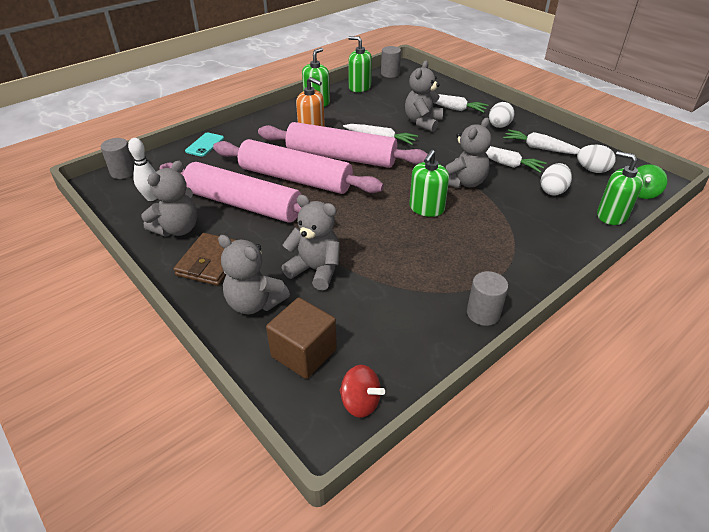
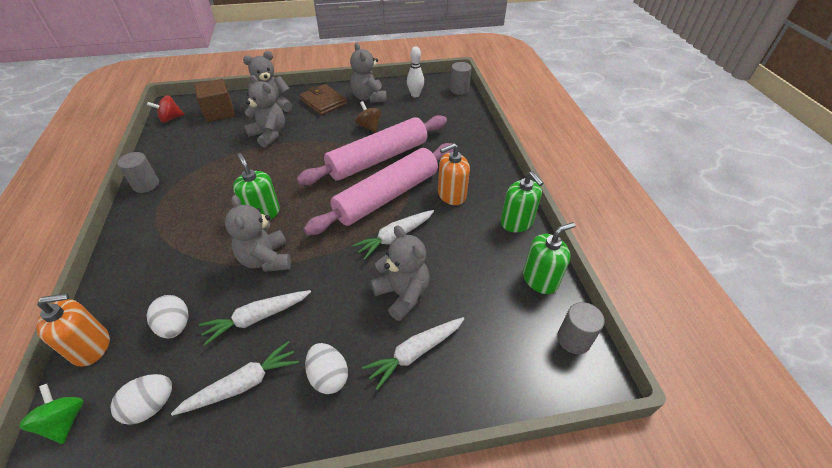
camera: 120 degrees right, 5 degrees up
(205, 145) = (473, 129): turquoise phone -> none
(243, 204) = (369, 127): pink rolling pin -> brown spinning top
(315, 270) = (269, 135): grey teddy bear -> grey teddy bear turned 105 degrees counterclockwise
(611, 215) = (91, 347): green soap dispenser -> orange soap dispenser

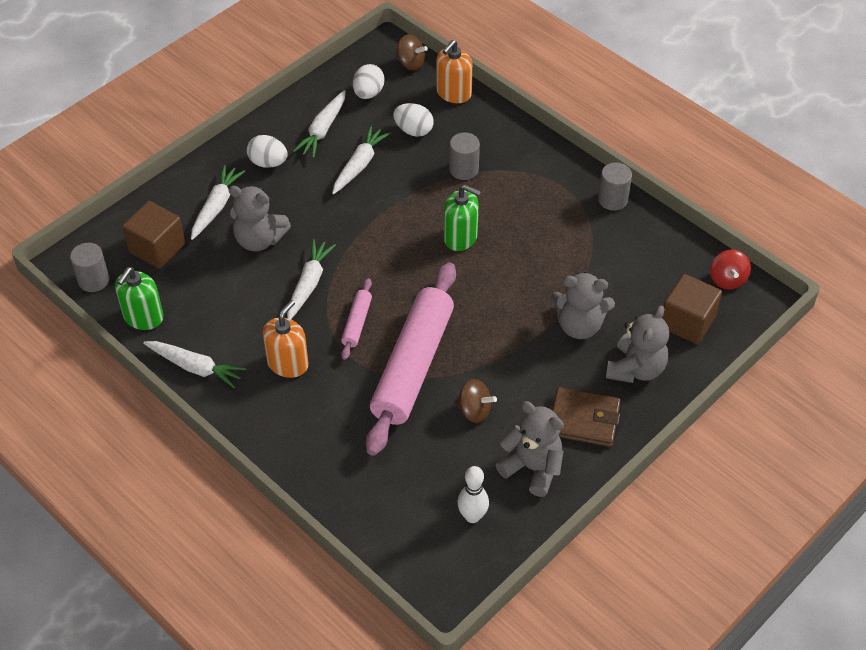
camera: 145 degrees right, 5 degrees up
(65, 421) = (410, 63): green spinning top -> brown spinning top
(170, 118) = (727, 279): red spinning top -> red spinning top turned 150 degrees clockwise
(266, 259) = (405, 203): grey teddy bear -> none
(387, 196) = (357, 323): pink rolling pin -> pink rolling pin, size x0.43
(459, 90) = (416, 572): grey cylinder -> grey cylinder (464, 169)
(497, 339) = (157, 248): none -> brown cube
(516, 222) = (195, 367): green soap dispenser -> white carrot

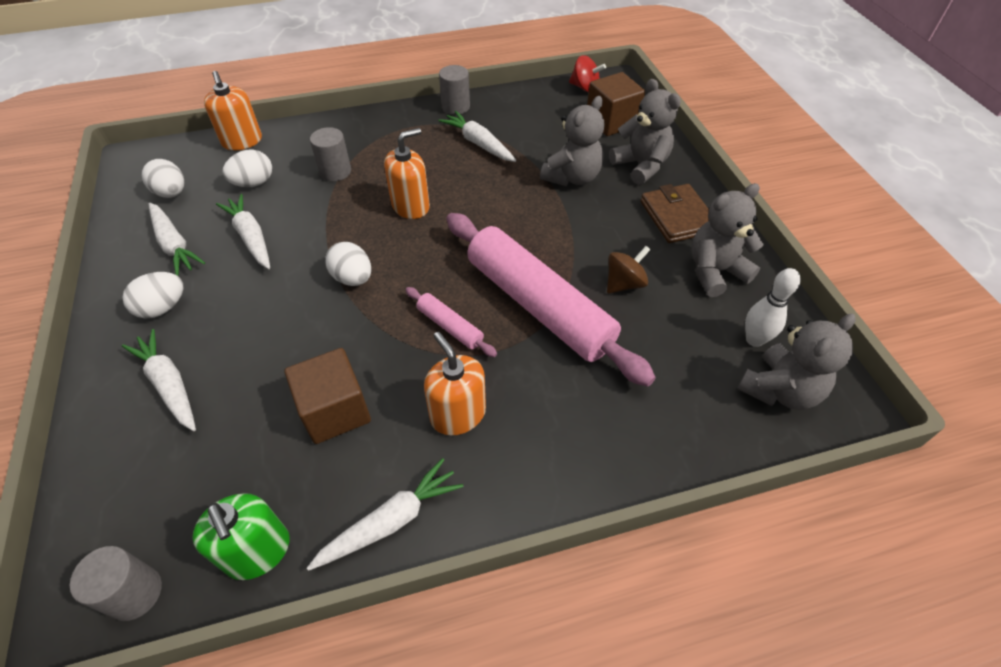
camera: 60 degrees left, 0 degrees up
(157, 248) = (163, 480): brown cube -> brown cube (335, 411)
(259, 240) = (259, 363): grey teddy bear -> grey teddy bear (779, 390)
(309, 284) = (363, 345): white carrot -> white carrot (478, 143)
(362, 244) = (353, 278): none -> white egg
(410, 63) = (174, 152): brown spinning top -> none
(460, 237) = (411, 206): green soap dispenser -> orange soap dispenser
(584, 419) = (677, 217): brown wallet -> brown wallet turned 60 degrees counterclockwise

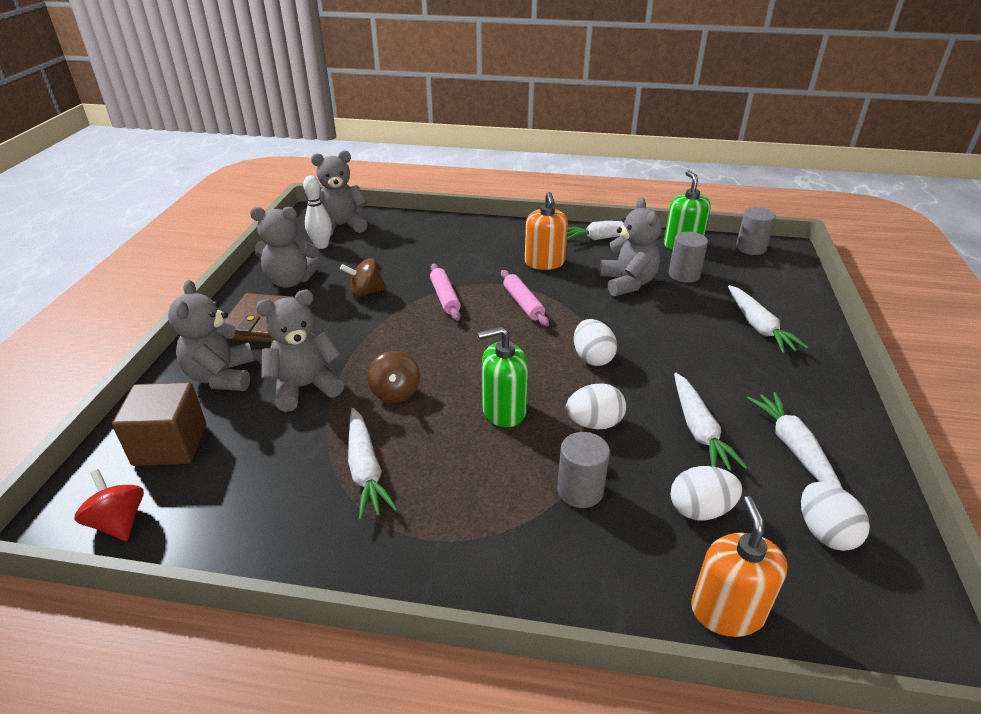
camera: 155 degrees left, 15 degrees down
(163, 308) = (784, 384): white egg -> white egg (594, 423)
(335, 411) = (627, 283): brown cube -> grey teddy bear
(411, 206) = (503, 410): orange soap dispenser -> green soap dispenser
(455, 107) = (342, 557): grey cylinder -> grey cylinder (684, 274)
(502, 194) = (395, 392): none -> brown spinning top
(538, 306) = (445, 297): pink rolling pin -> pink rolling pin, size x0.43

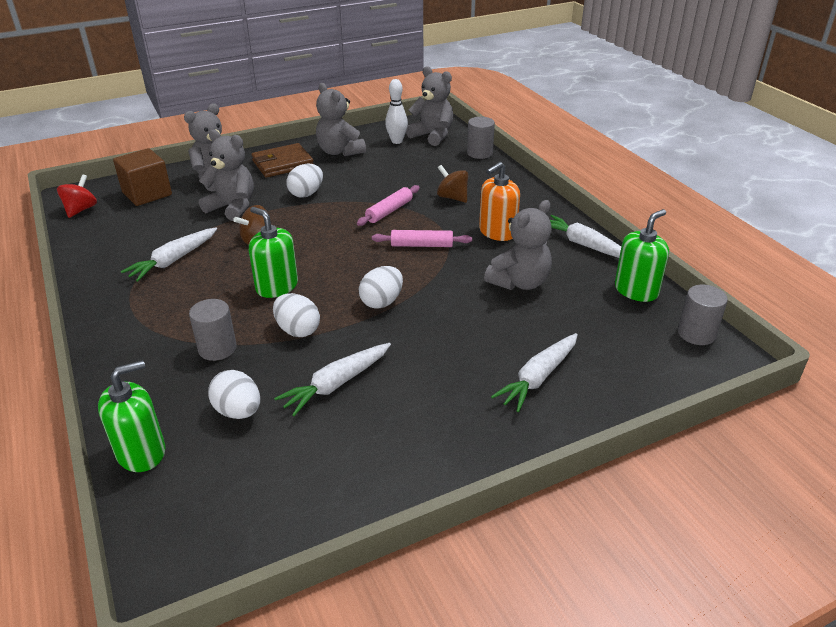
camera: 55 degrees right, 0 degrees up
(366, 292) = (358, 181): brown spinning top -> brown spinning top (452, 197)
(523, 303) = (421, 245): pink rolling pin -> pink rolling pin turned 60 degrees clockwise
(684, 274) = (578, 308): grey cylinder -> grey cylinder (479, 153)
(727, 611) = (141, 452): orange soap dispenser -> green soap dispenser
(793, 448) = (359, 445): white carrot -> none
(824, 533) = (259, 487): white egg -> white egg (306, 194)

